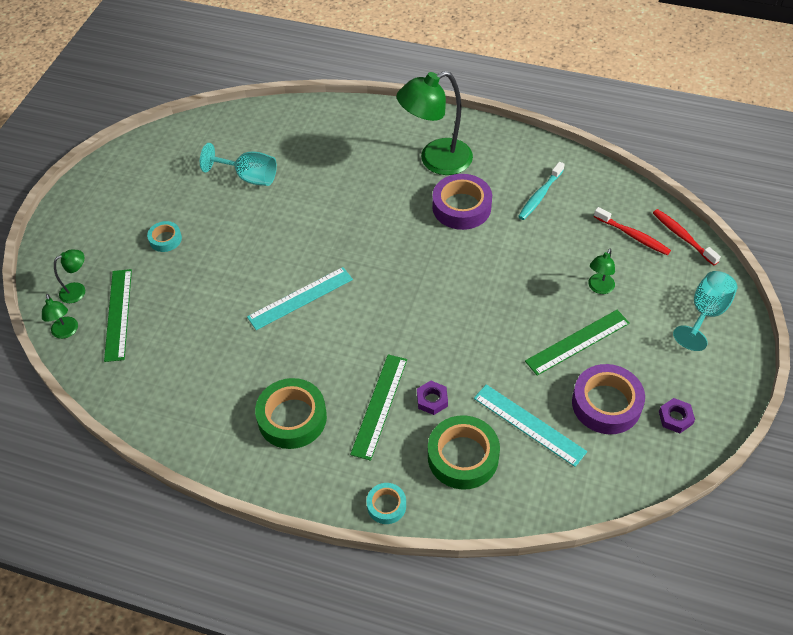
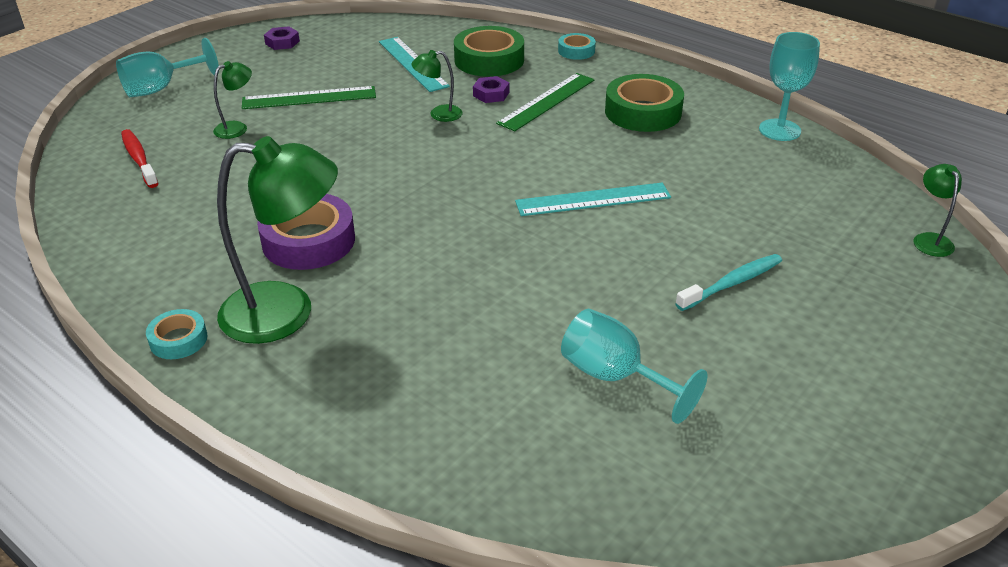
camera: 160 degrees left, 15 degrees down
(78, 290) = (923, 284): green lamp -> green lamp (439, 114)
(118, 314) = (853, 241): green ruler -> none
(165, 239) = (781, 317): turquoise tape -> turquoise tape (178, 339)
(171, 430) = (779, 130): none -> turquoise goblet
(540, 195) = (192, 226): turquoise toothbrush -> turquoise toothbrush (732, 283)
(606, 404) = (330, 60): purple tape -> none
(683, 237) = (88, 145): red toothbrush -> none

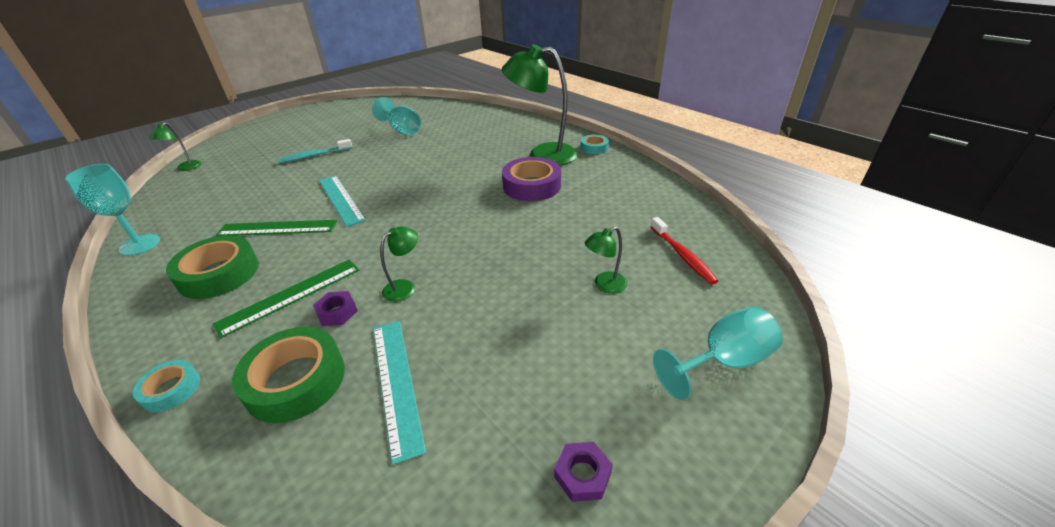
camera: 170 degrees left, 0 degrees up
(309, 98) = (534, 325): green ruler -> green ruler (277, 228)
(439, 114) = (405, 287): green lamp -> green lamp turned 45 degrees counterclockwise
(593, 200) = (341, 199): turquoise ruler -> turquoise ruler turned 60 degrees clockwise

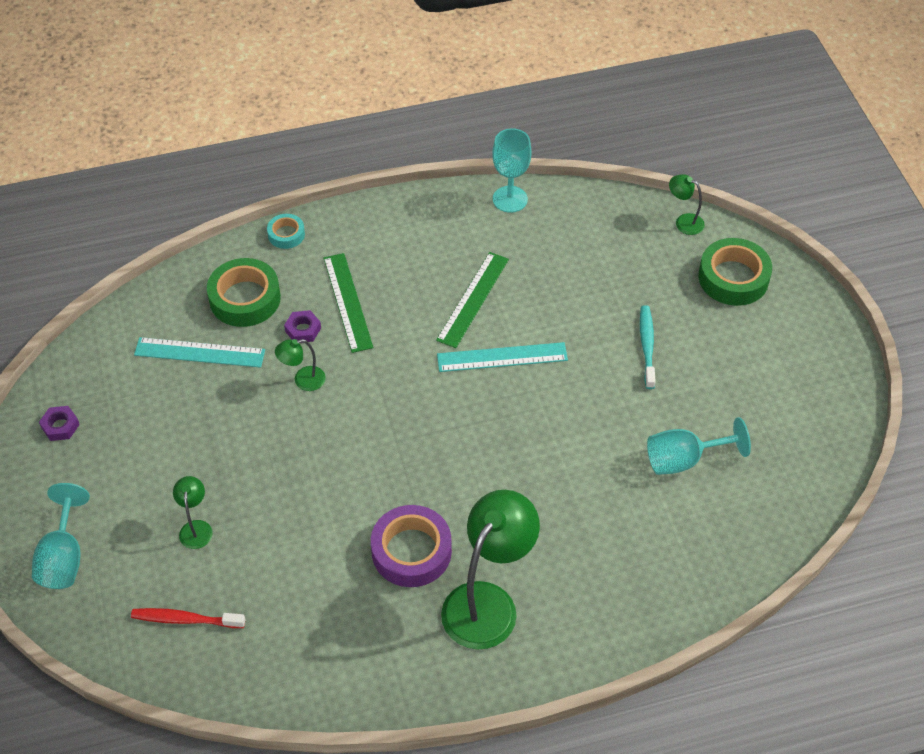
camera: 115 degrees right, 15 degrees up
(219, 274) = (417, 256): green tape -> green tape (733, 278)
(405, 287) = (303, 380): green lamp -> green lamp turned 90 degrees clockwise
(594, 148) = (469, 680): turquoise tape -> none

